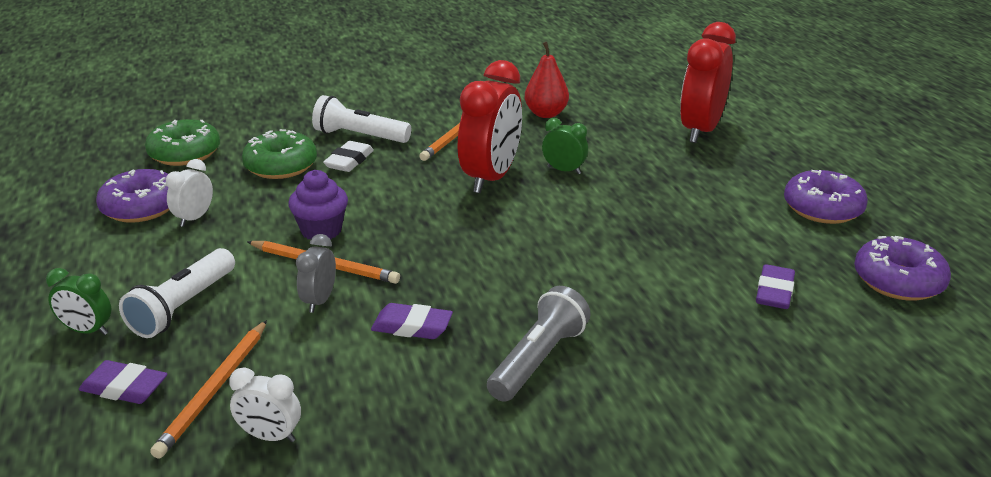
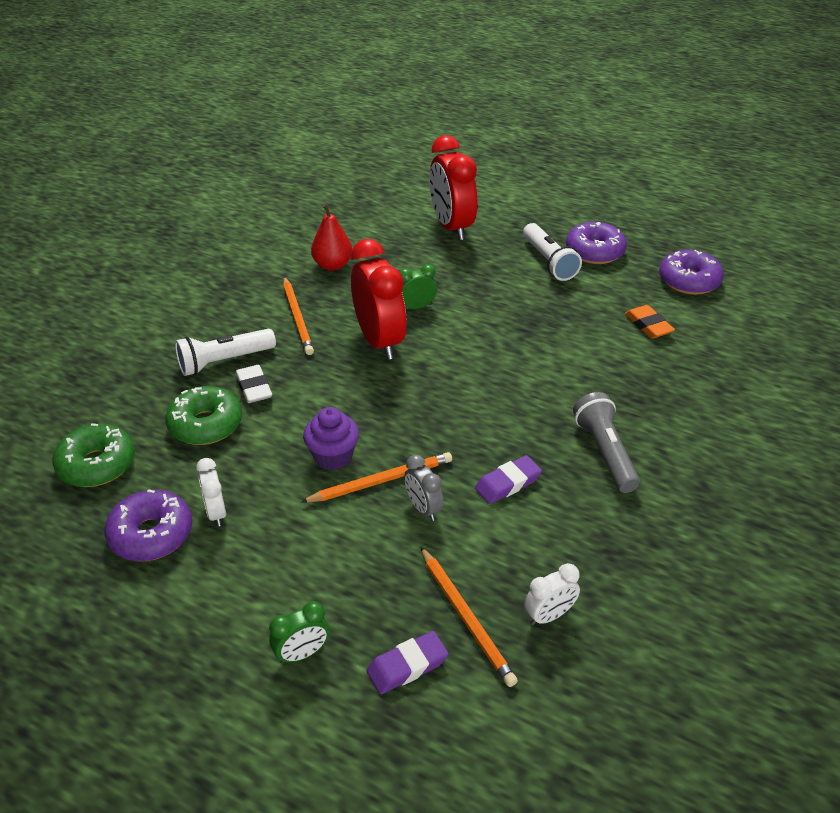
camera: 45 degrees left, 10 degrees up
(183, 306) = (339, 582): white flashlight -> white flashlight (548, 261)
(774, 292) = (648, 325): purple eraser -> orange eraser

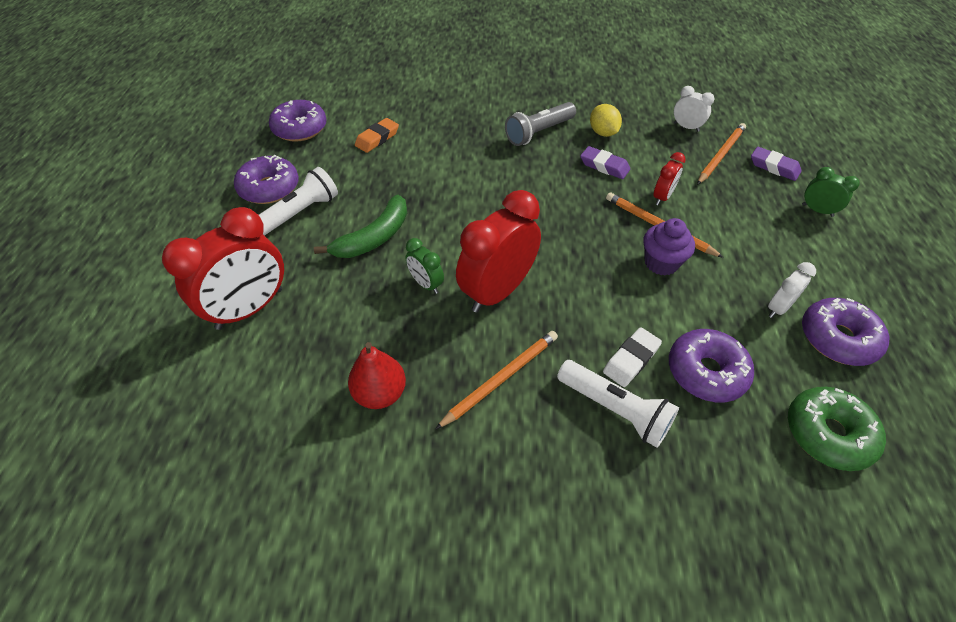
camera: 115 degrees left, 10 degrees up
(206, 425) = (706, 372): green donut -> purple donut
(423, 508) = (662, 197): grey clock -> red clock
(491, 293) = (374, 237): none -> green banana
(577, 513) = (603, 133): none -> yellow lemon

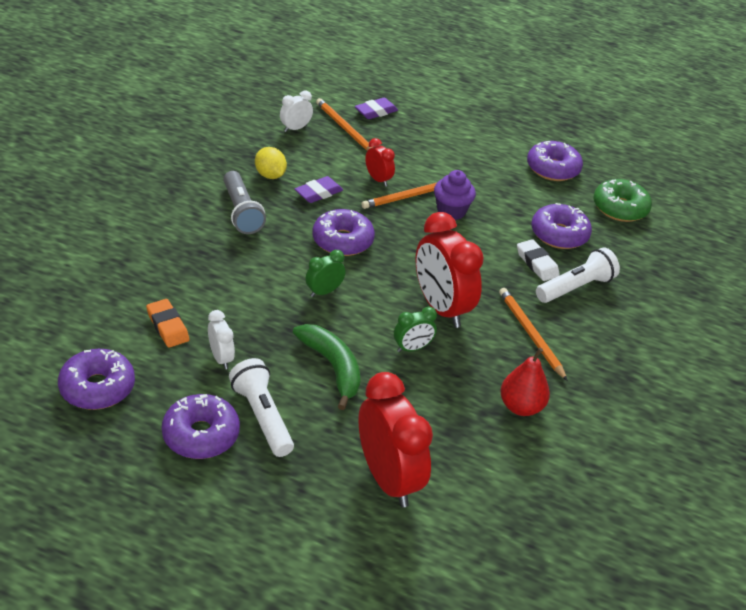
camera: 75 degrees left, 10 degrees down
(548, 199) = (342, 241): none -> purple donut
(603, 133) = (270, 175): yellow lemon -> yellow lemon turned 60 degrees clockwise
(778, 308) = (518, 179): white clock -> white clock (221, 358)
(817, 210) = (434, 117): green clock -> green clock (324, 292)

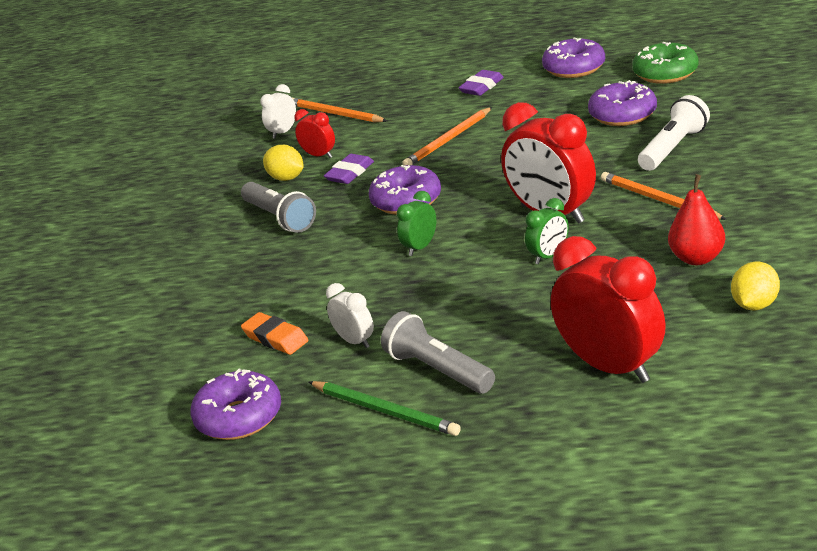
camera: 10 degrees left, 10 degrees down
(201, 435) = (384, 411): purple donut -> green pencil
(262, 416) = (438, 370): white flashlight -> grey flashlight
(332, 367) = (479, 302): green banana -> none
(376, 112) = (357, 89): purple eraser -> purple eraser (481, 87)
(378, 179) = (403, 140): red clock -> red clock (319, 155)
(451, 211) = (499, 137): purple cupcake -> none
(534, 475) = (755, 305): none -> yellow lemon
(537, 263) = (619, 144): white eraser -> none

